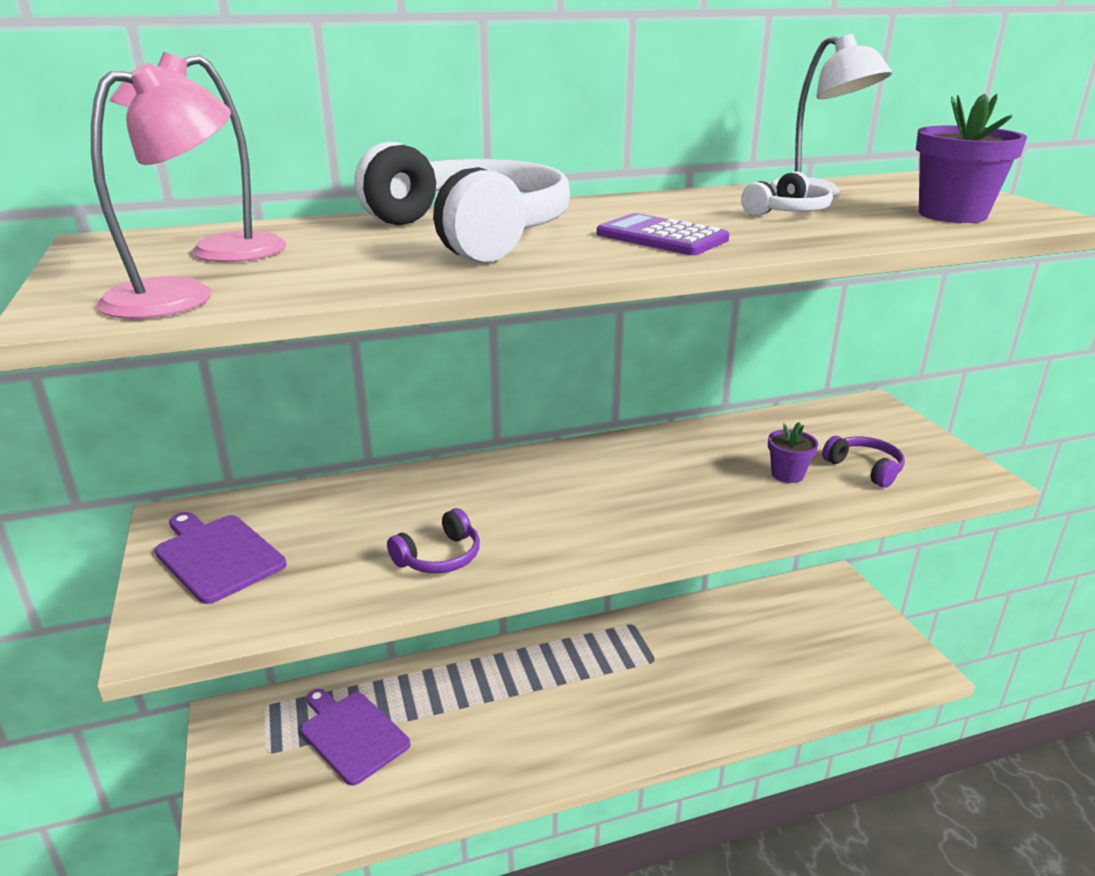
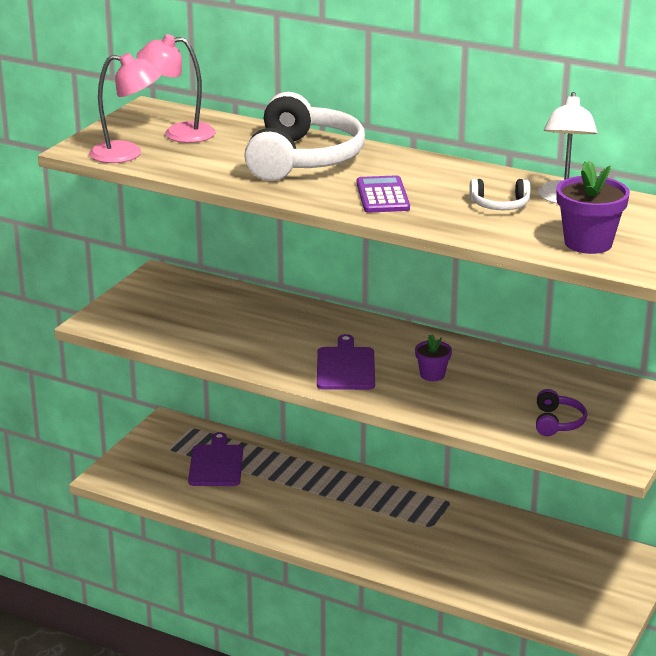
camera: 45 degrees right, 0 degrees up
(217, 556) = (154, 300): purple cutting board -> purple cutting board (345, 367)
(439, 557) = (244, 347): purple headphones -> none
(787, 474) = (501, 401): purple flower pot -> purple flower pot (432, 375)

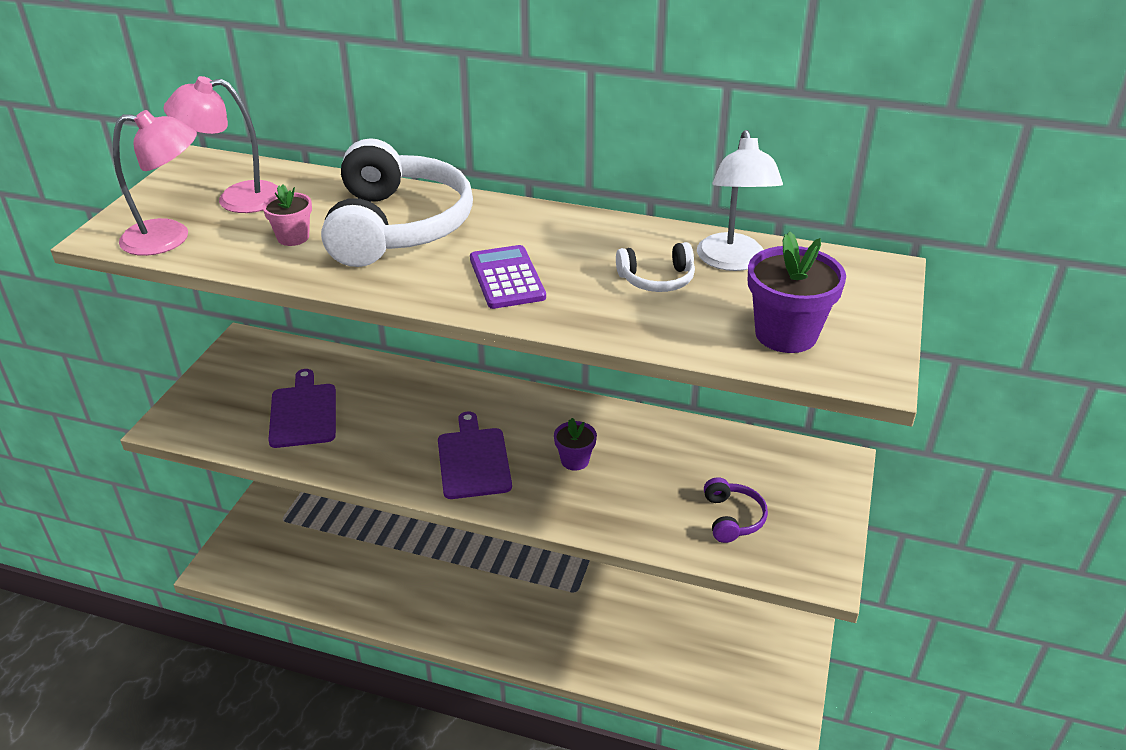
camera: 10 degrees left, 10 degrees up
(216, 464) = (335, 534): purple cutting board -> purple cutting board (303, 413)
(221, 160) = (293, 237): none -> pink flower pot

